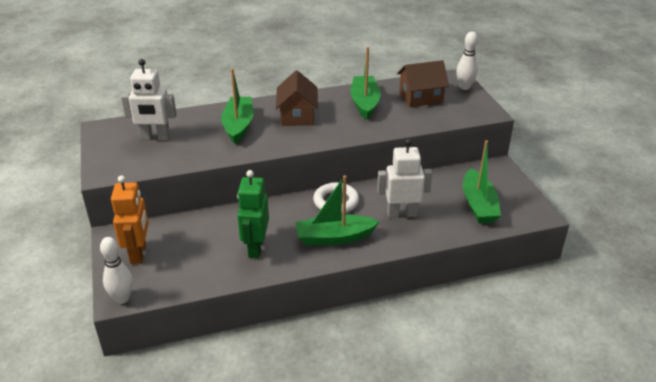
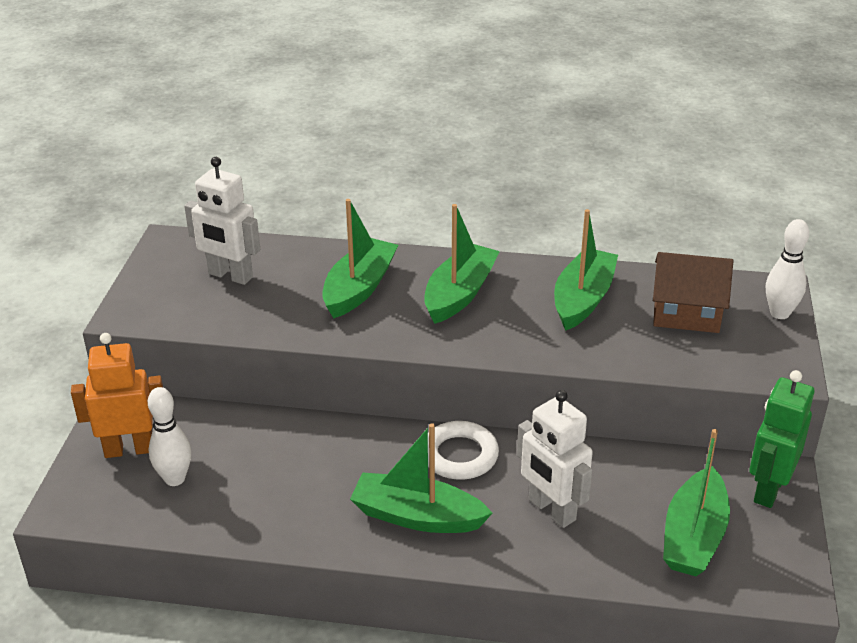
camera: 25 degrees right, 0 degrees up
(122, 299) = (67, 512): white bowling pin -> white bowling pin (175, 479)
(139, 253) = (129, 449): orange robot -> orange robot turned 120 degrees counterclockwise
(255, 247) = (291, 494): green robot -> green robot (768, 489)
(297, 116) = (459, 294): brown house -> green boat
(402, 214) = (551, 510): white robot -> white robot turned 150 degrees counterclockwise

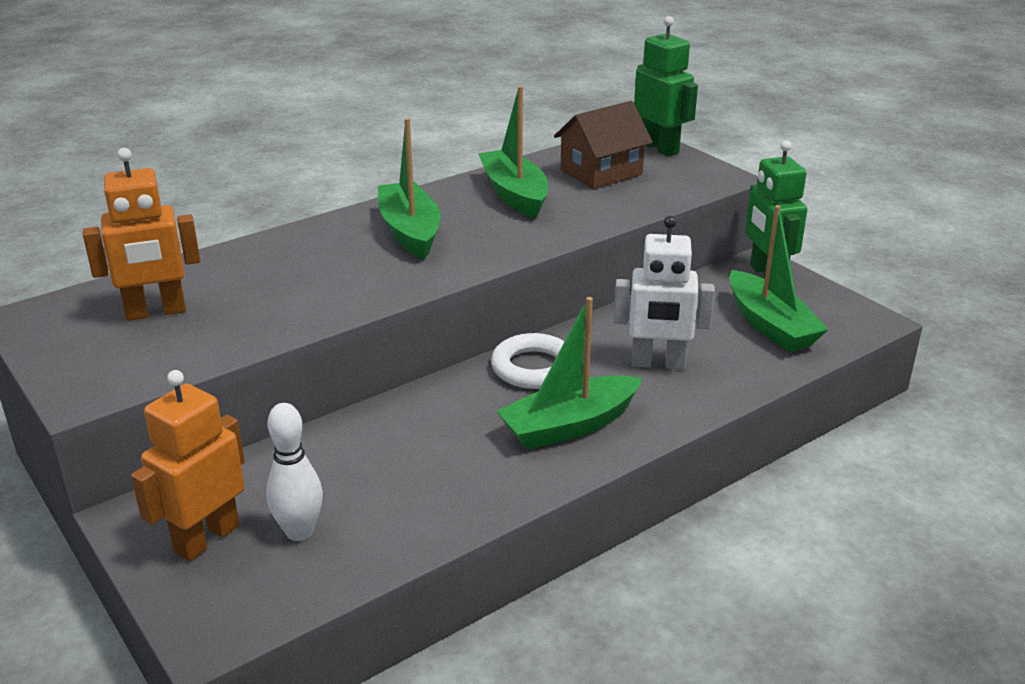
camera: 45 degrees left, 5 degrees down
(230, 276) = (156, 312): white robot -> orange robot
(359, 288) = (311, 265): green boat -> none
(779, 313) = (659, 148): white bowling pin -> green robot

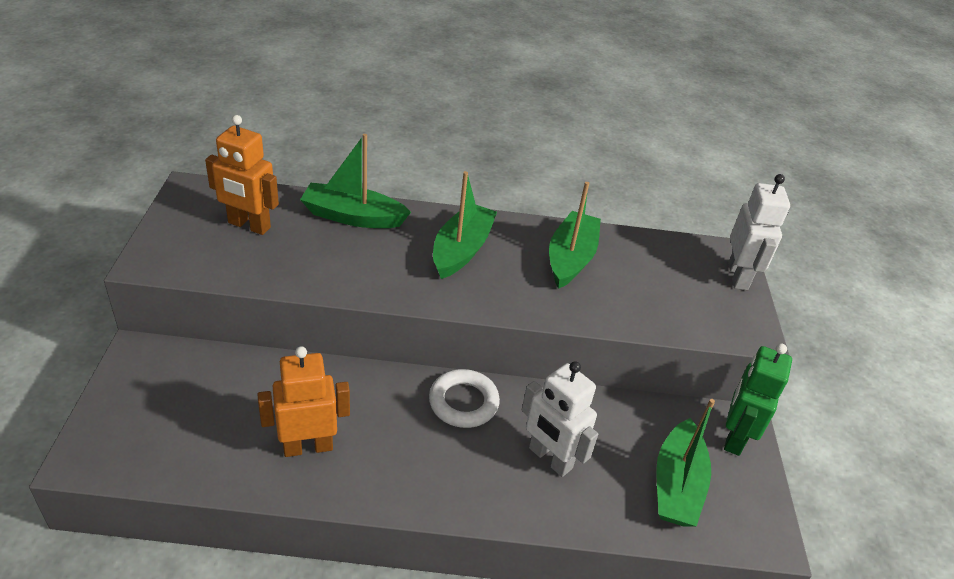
camera: 35 degrees right, 10 degrees up
(206, 538) = (150, 394): orange robot -> orange robot (308, 446)
(299, 532) = (195, 426): white bowling pin -> none
(569, 426) = (428, 466): green boat -> green boat (353, 217)
(601, 172) = (660, 274): brown house -> none
(659, 148) = (738, 276): green robot -> white robot

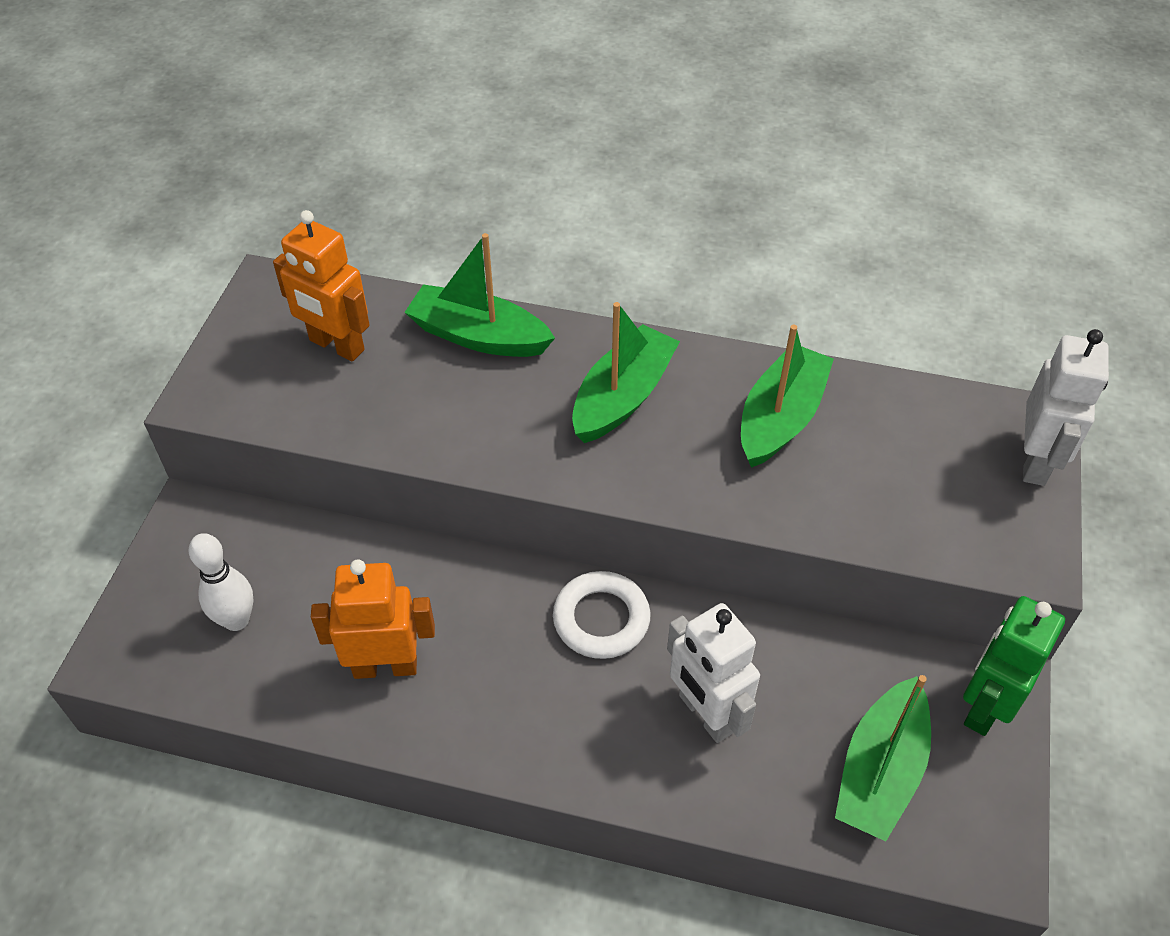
camera: 15 degrees right, 10 degrees up
(185, 423) = (236, 620): none -> white bowling pin

